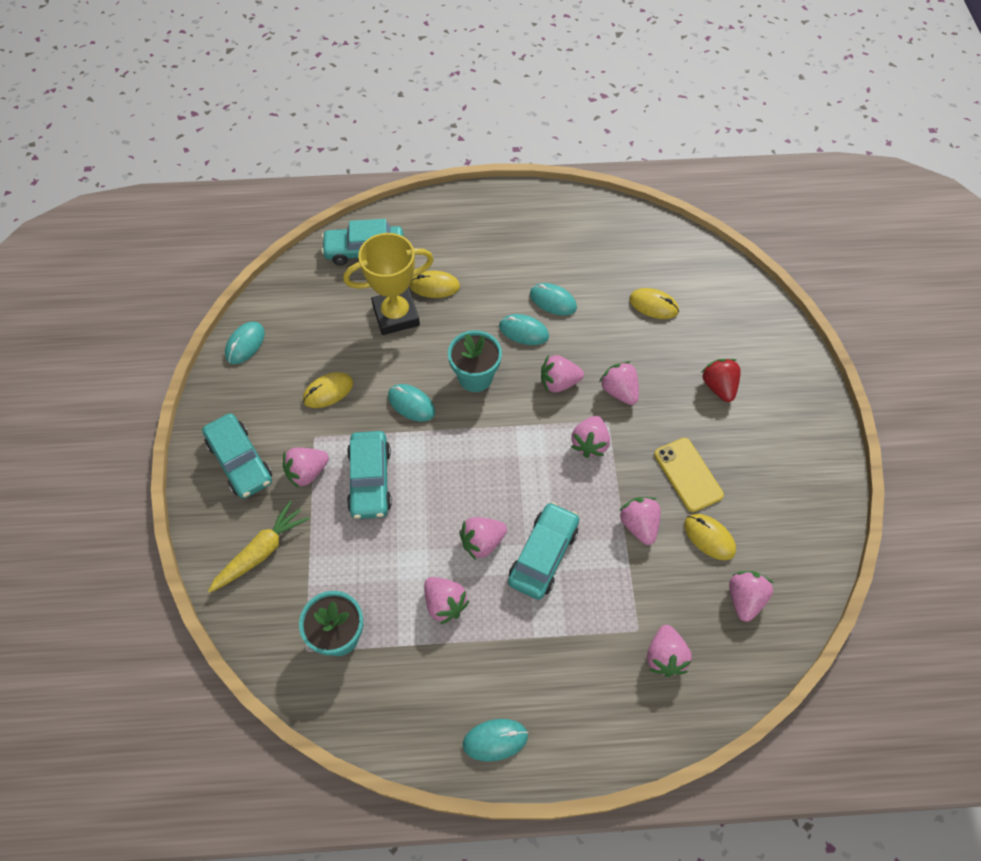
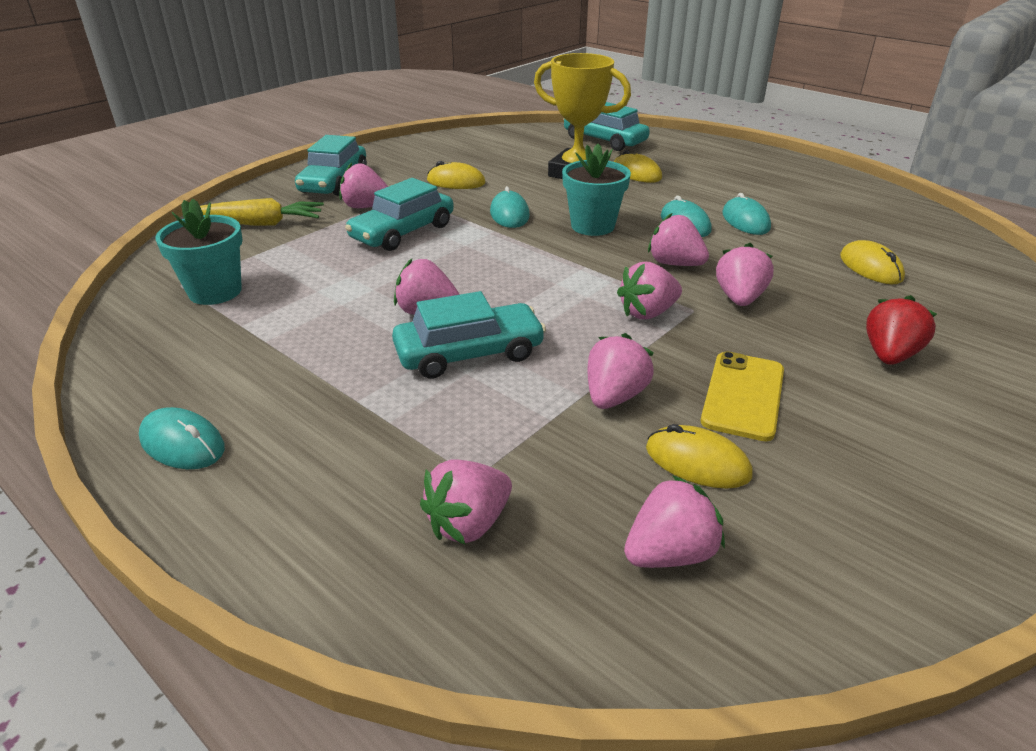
camera: 45 degrees right, 25 degrees down
(245, 344) = (439, 142): turquoise mouse -> none
(444, 604) = (324, 326): pink strawberry -> none
(709, 537) = (697, 462): yellow mouse -> yellow mouse turned 60 degrees counterclockwise

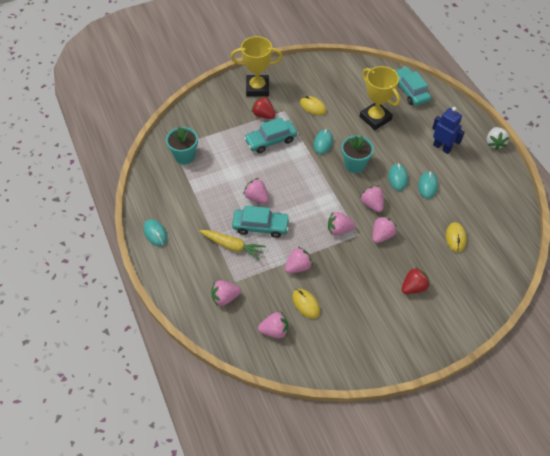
camera: 25 degrees right, 20 degrees up
(260, 223) = (214, 113): yellow carrot -> yellow carrot (232, 246)
(334, 182) = (257, 88): turquoise car -> yellow trophy
(366, 207) = (263, 115): pink strawberry -> red strawberry
(636, 173) = (404, 128): yellow mouse -> none
(717, 179) = (442, 147): none -> blue robot
(743, 395) = (342, 284): yellow phone -> none
(789, 160) = (494, 143): none -> white strawberry

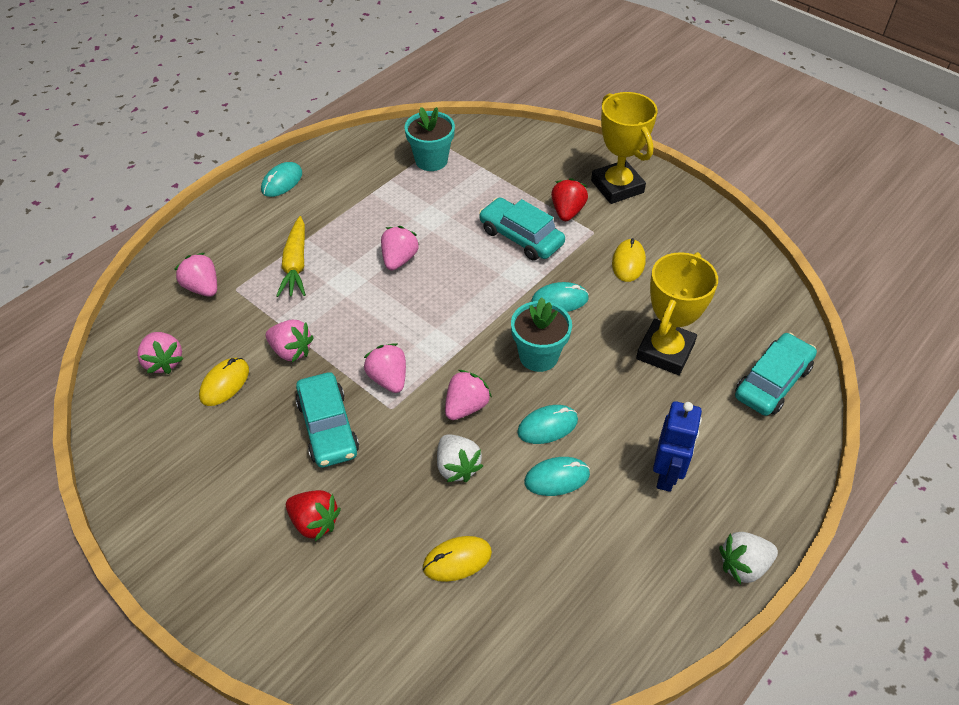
camera: 65 degrees right, 5 degrees down
(260, 226) = (347, 282): turquoise car -> turquoise car (327, 427)
(382, 235) = (406, 441): pink strawberry -> none
(405, 220) = (457, 467): none -> white strawberry

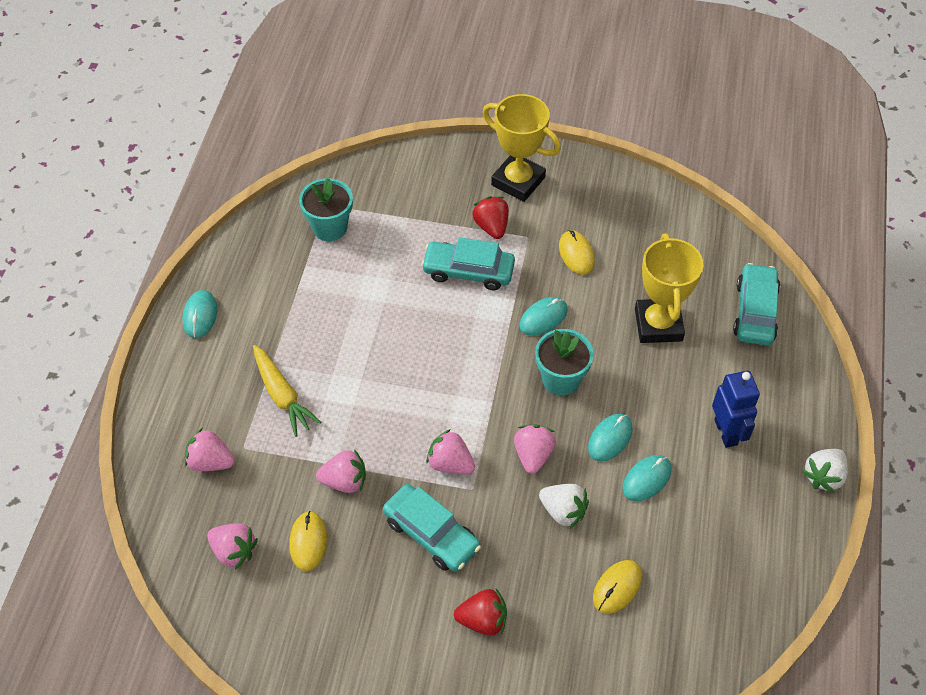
camera: 30 degrees left, 5 degrees up
(399, 259) = (375, 345): pink strawberry -> none

